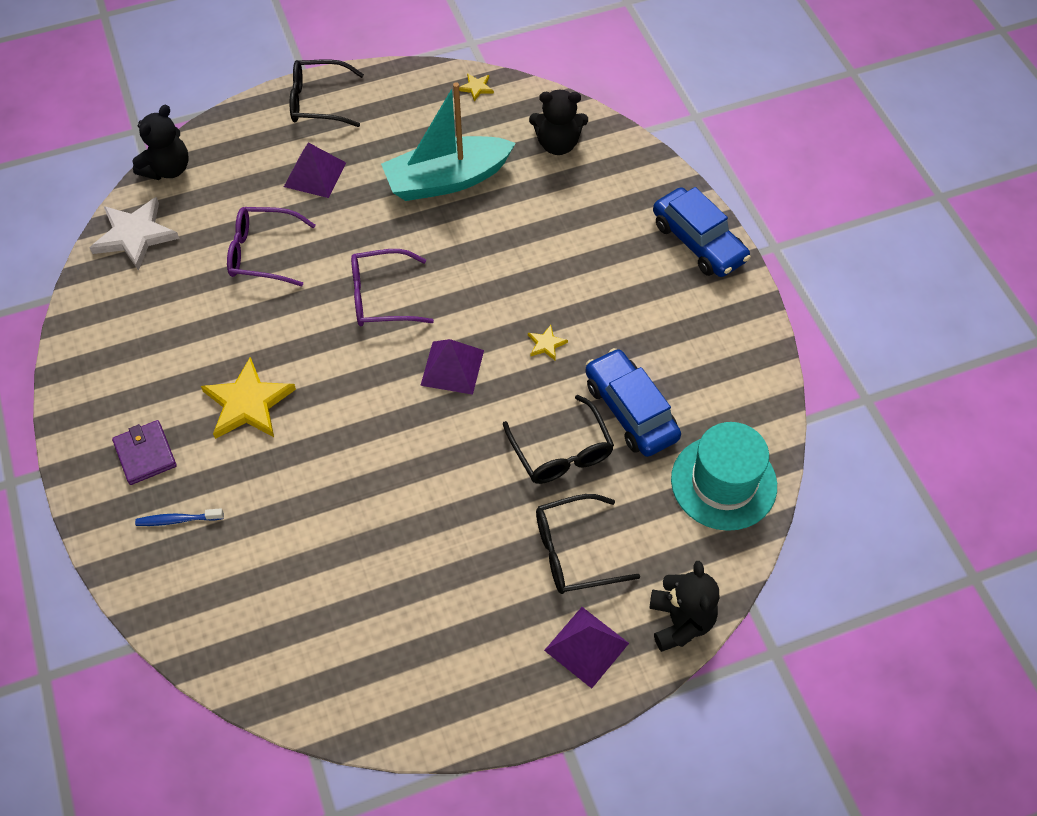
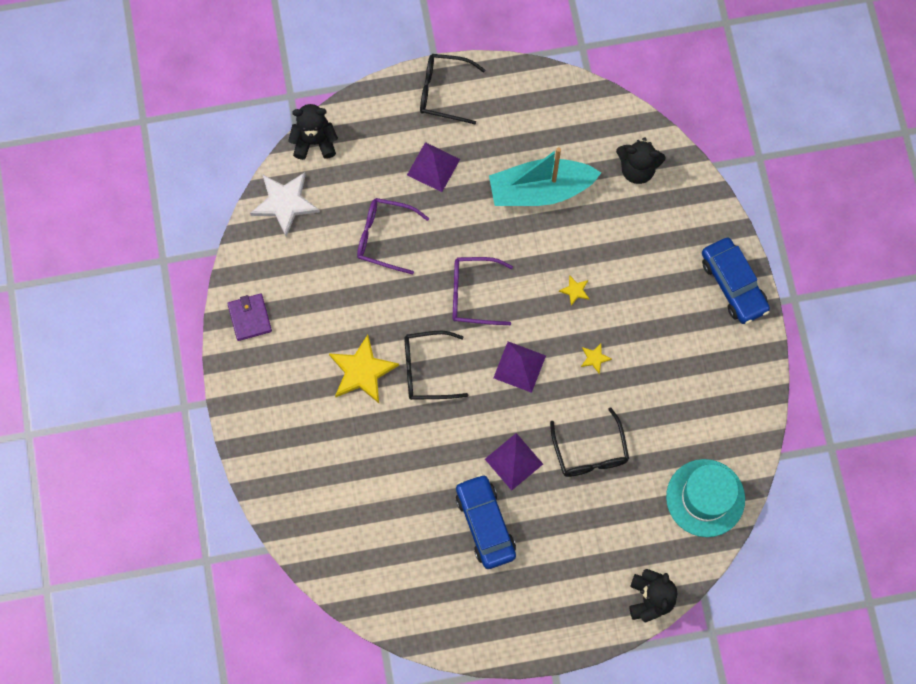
camera: 10 degrees right, 15 degrees up
(145, 454) = (283, 401): purple wallet -> purple wallet (250, 318)
(168, 169) = (314, 141): black teddy bear -> black teddy bear turned 135 degrees counterclockwise
(177, 520) = (304, 459): blue toothbrush -> none
(476, 88) = (578, 98): yellow star -> yellow star (575, 290)
(574, 552) = (585, 533): black glasses -> black glasses (427, 369)
(586, 646) = (581, 605): purple pyramid -> purple pyramid (514, 461)
(630, 410) = (648, 427): blue car -> blue car (485, 524)

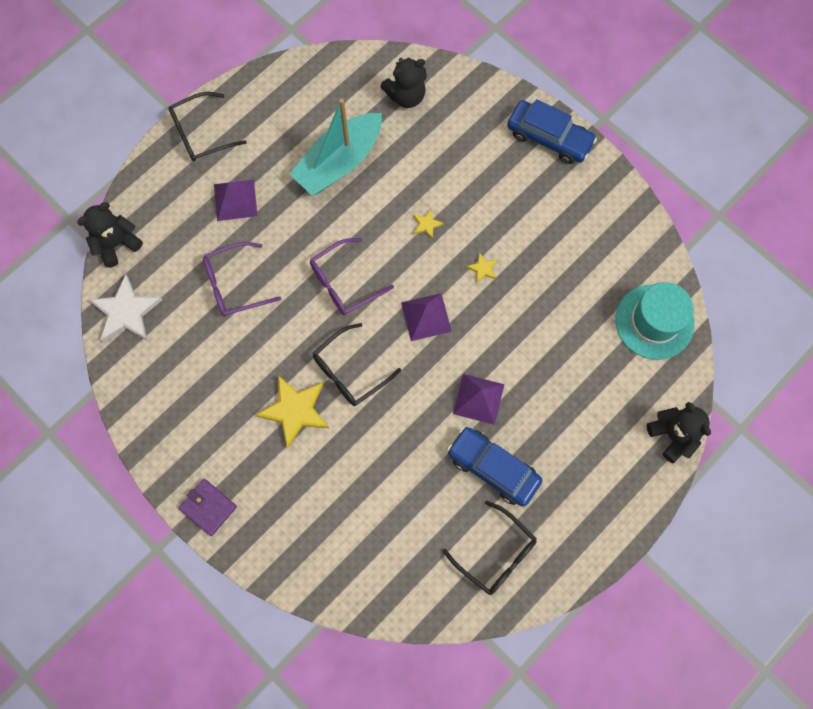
camera: 35 degrees left, 0 degrees up
(250, 318) = (162, 431): purple wallet -> purple wallet (208, 507)
(590, 452) = (535, 348): black glasses -> black glasses (496, 554)

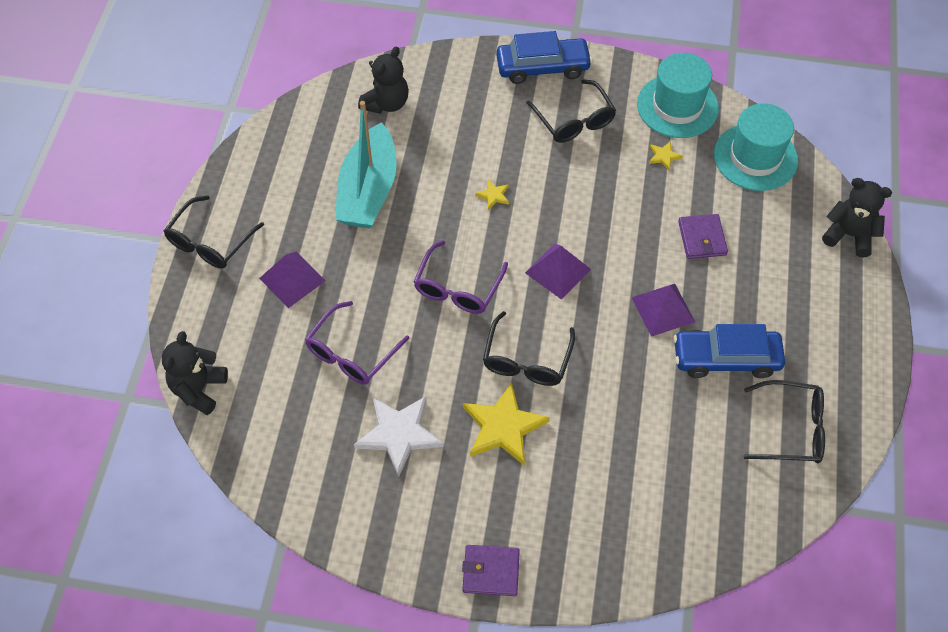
camera: 35 degrees left, 15 degrees down
(126, 312) = (259, 445): white star -> white star (399, 434)
(483, 269) = (574, 202): yellow star -> yellow star (664, 156)
(537, 199) = (574, 120): none -> black glasses
(555, 362) = (702, 238): none -> purple wallet
(628, 238) = (677, 106): none -> turquoise hat

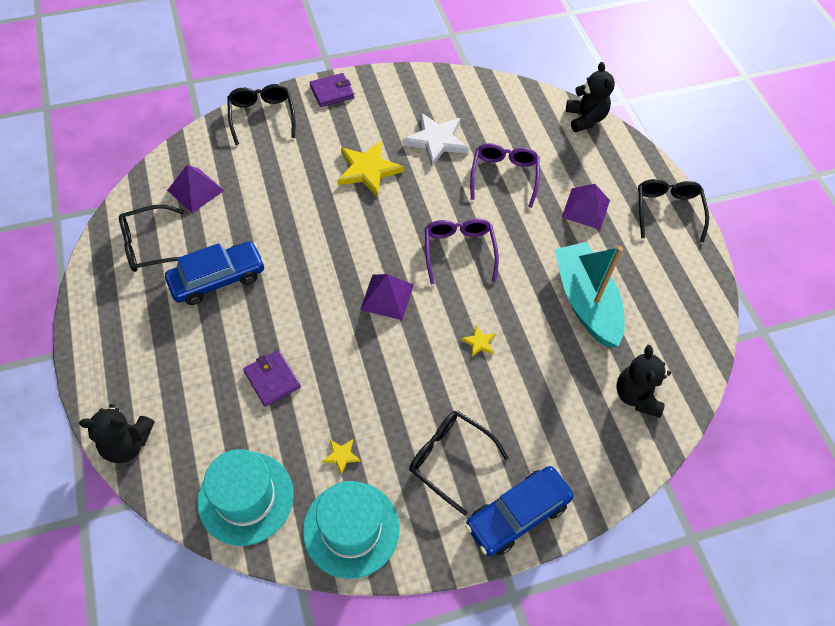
camera: 150 degrees right, 0 degrees up
(527, 360) = (375, 219): black glasses -> black glasses (262, 116)
(663, 309) = (284, 299): purple pyramid -> purple pyramid (195, 190)

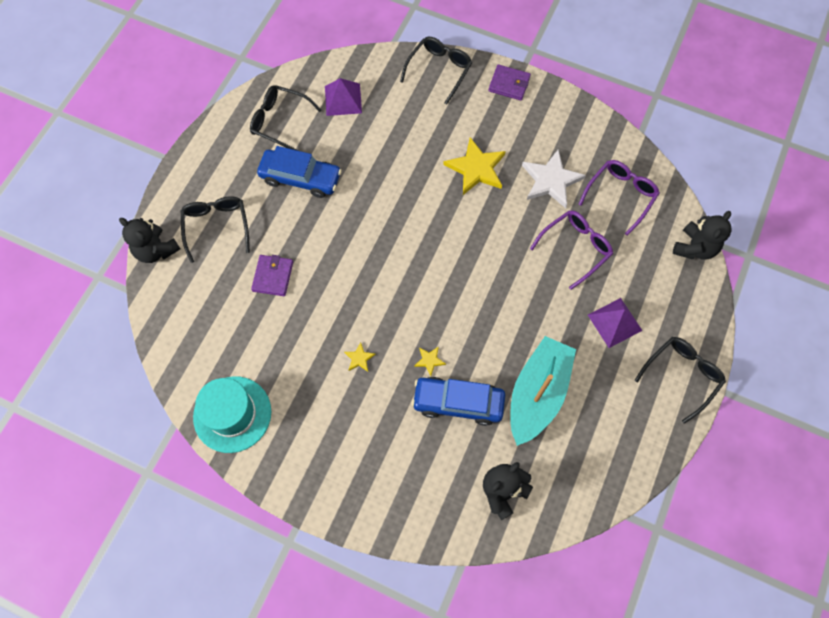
camera: 45 degrees right, 10 degrees up
(246, 498) = (191, 341): turquoise hat -> none
(341, 456) = (268, 362): yellow star -> yellow star (359, 358)
(387, 297) = (398, 277): purple pyramid -> none
(449, 459) = (332, 423): black glasses -> black glasses (217, 226)
(459, 251) = (482, 282): purple glasses -> purple glasses (620, 196)
(517, 514) = (339, 496): blue car -> blue car (458, 403)

